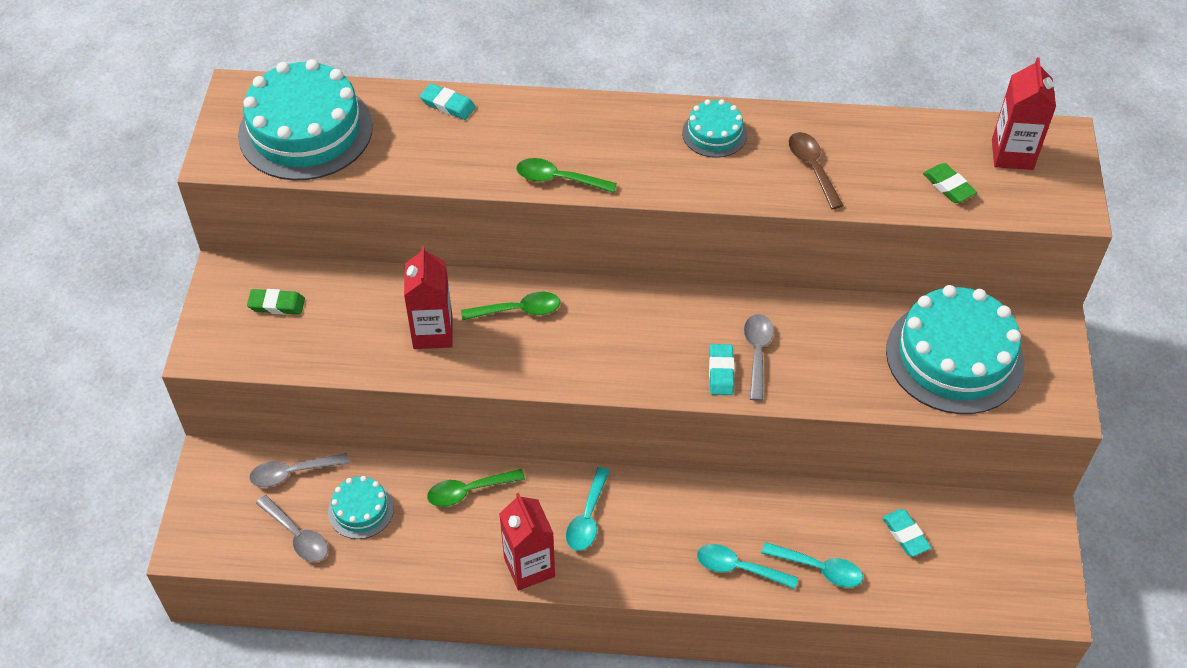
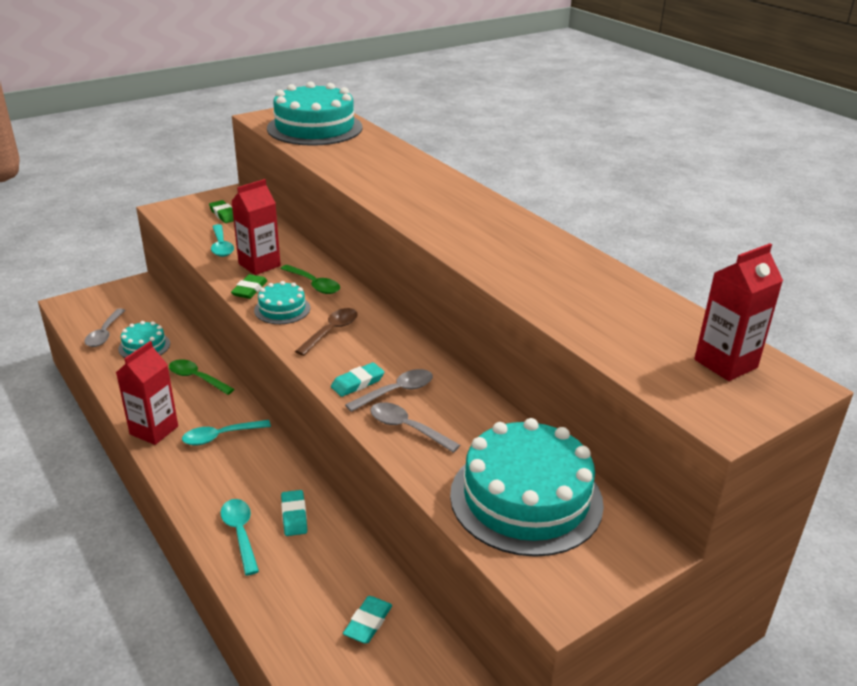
camera: 50 degrees right, 20 degrees down
(292, 473) = (151, 312): grey spoon -> grey spoon (407, 428)
(448, 105) = (395, 152): turquoise eraser -> turquoise eraser (294, 516)
(558, 179) = (386, 200): green spoon -> none
(714, 133) = (515, 233): turquoise cake -> turquoise cake (282, 309)
(812, 168) = (546, 279): brown spoon -> brown spoon (331, 331)
(818, 568) = (280, 581): turquoise spoon -> turquoise spoon (221, 246)
(948, 186) = (632, 345): green eraser -> green eraser (250, 290)

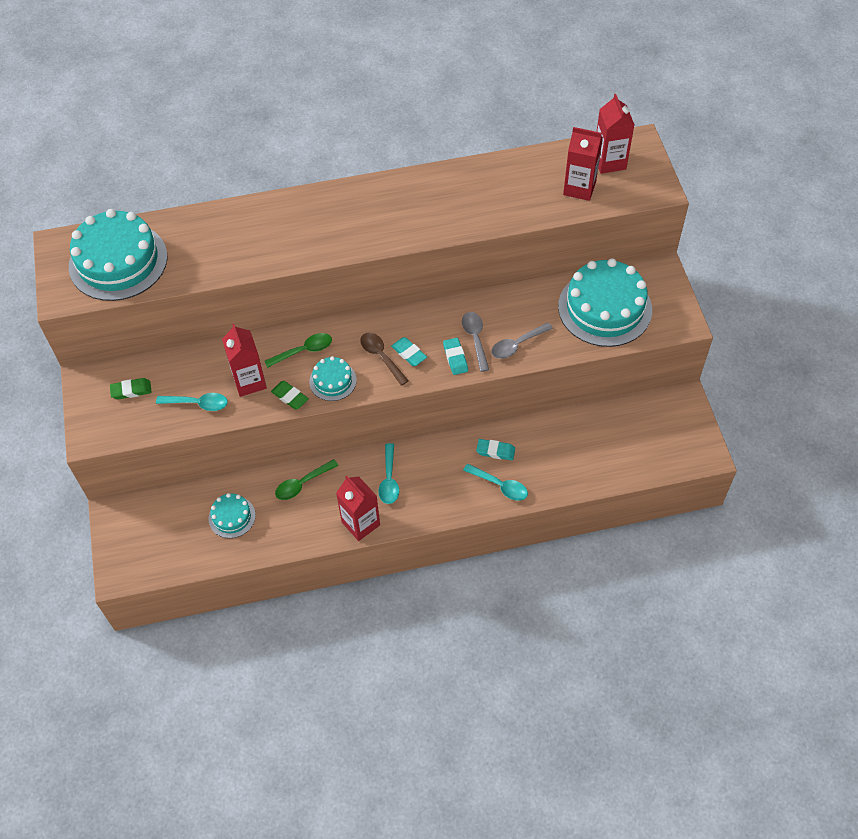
camera: 65 degrees left, 25 degrees up
(105, 333) = (193, 546): grey spoon -> none
(240, 533) = (500, 485): turquoise spoon -> turquoise spoon turned 150 degrees counterclockwise
(368, 623) = (601, 434): turquoise eraser -> turquoise eraser (409, 353)
(647, 347) = (579, 188): none -> red carton

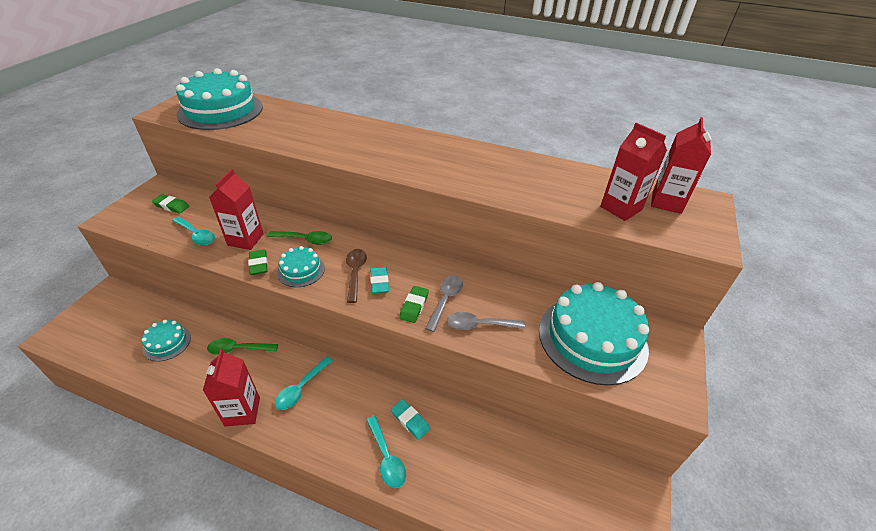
camera: 30 degrees right, 15 degrees down
(455, 358) = (414, 306): turquoise eraser -> green eraser

